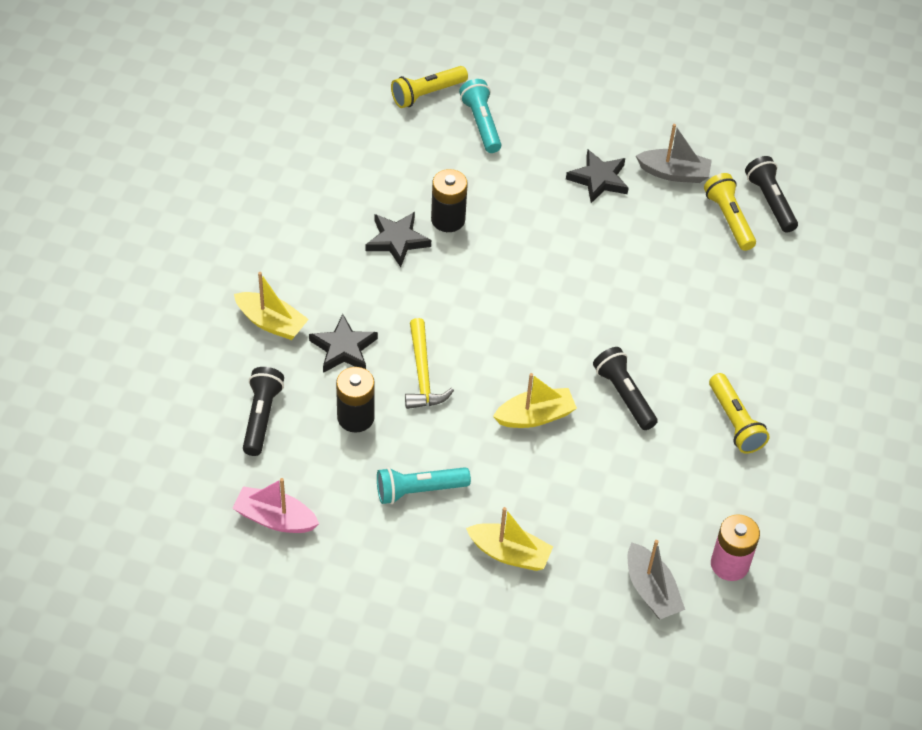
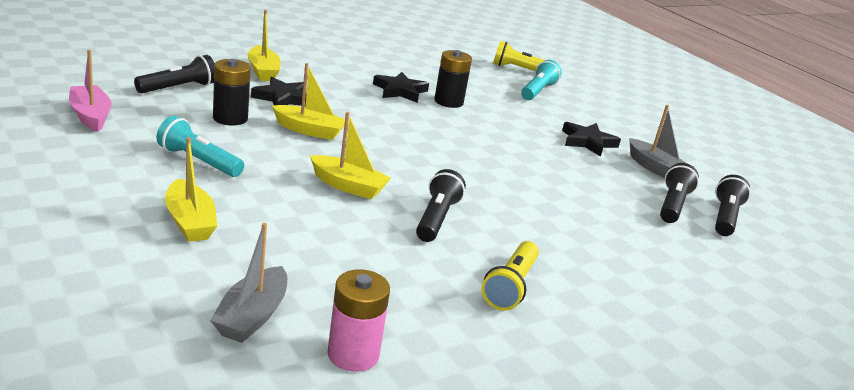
camera: 40 degrees right, 25 degrees down
(422, 374) = (309, 130): yellow hammer -> yellow boat
(729, 219) = (672, 205): yellow flashlight -> black flashlight

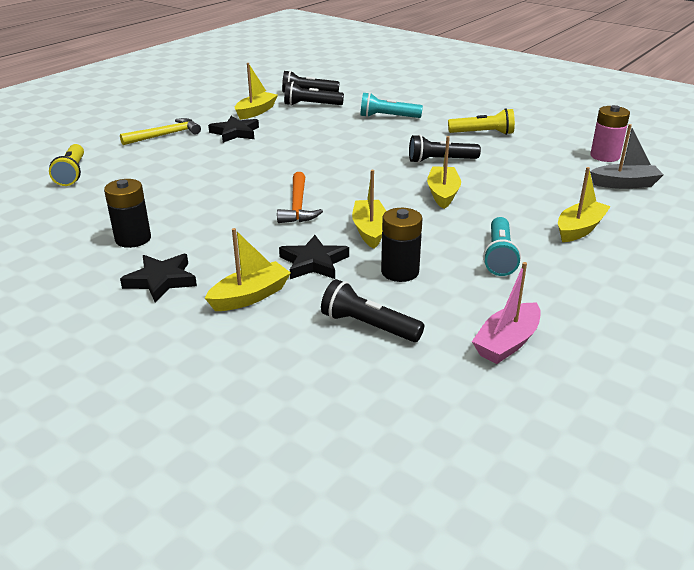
camera: 105 degrees left, 5 degrees up
(386, 120) = (298, 206): none -> orange hammer
(400, 91) = (213, 214): black star -> black star (161, 280)
(448, 102) = (214, 190): black battery -> black battery (133, 239)
(538, 91) = (132, 160): turquoise flashlight -> turquoise flashlight (388, 117)
(595, 114) = (165, 135): none -> yellow hammer
(655, 168) = (256, 112): grey boat -> yellow boat

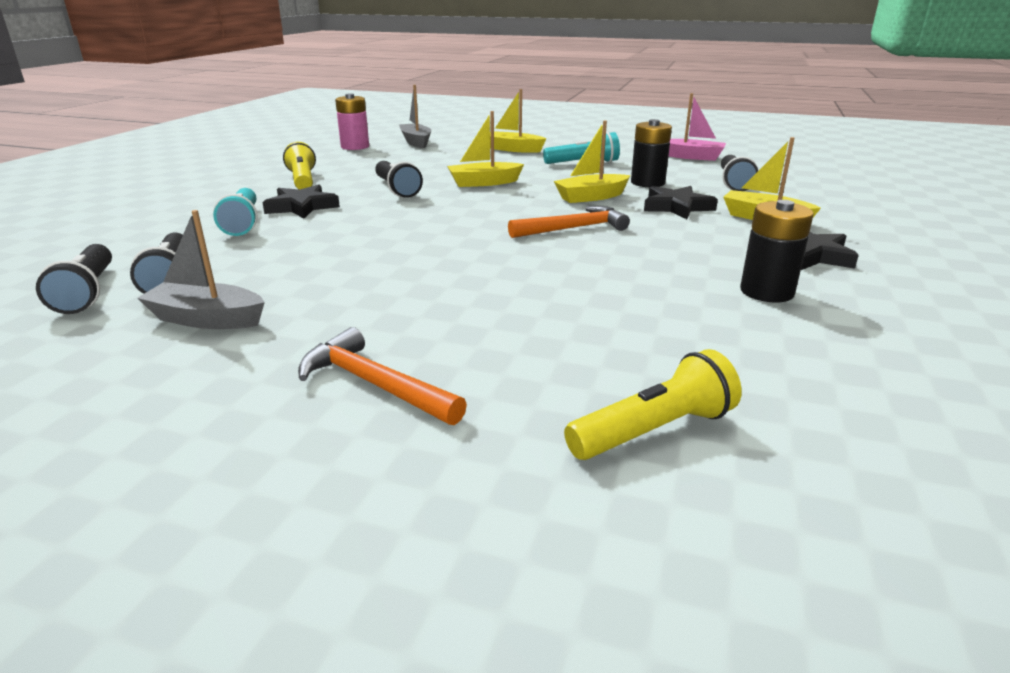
camera: 110 degrees left, 5 degrees down
(165, 135) = (374, 384): yellow hammer -> orange hammer
(235, 133) = (338, 313): black star -> black star (302, 207)
(256, 112) = (207, 319): yellow boat -> grey boat

